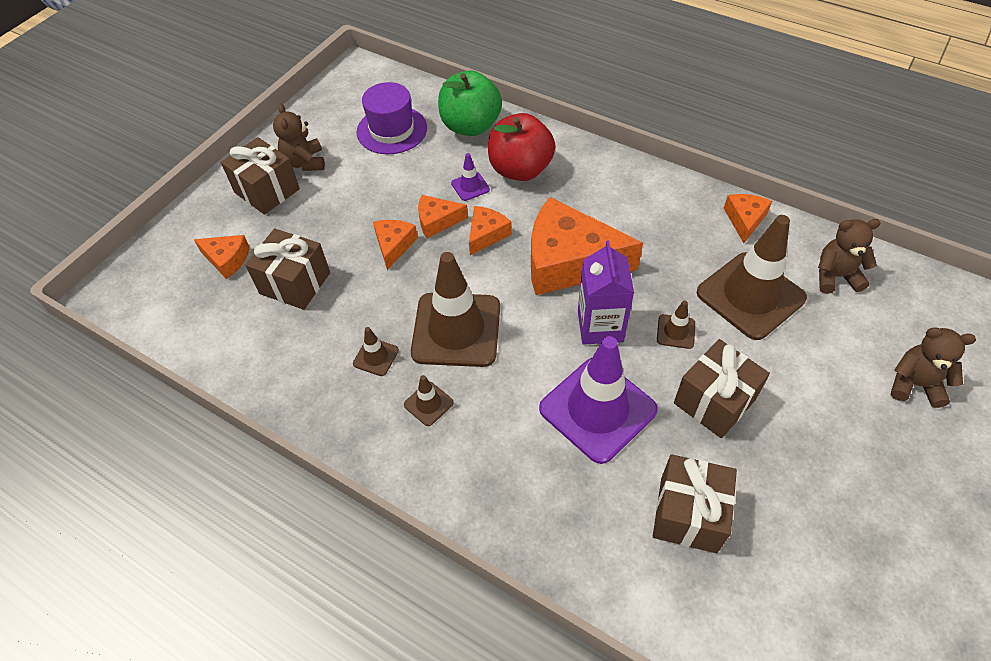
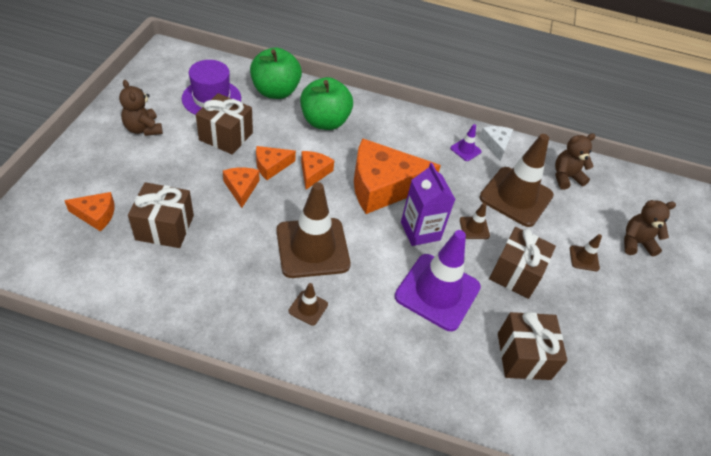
camera: 25 degrees left, 5 degrees down
(267, 191) = (116, 155): brown gift -> brown gift (226, 136)
(376, 357) = (253, 278): brown traffic cone -> brown traffic cone (584, 258)
(470, 186) = (289, 137): purple traffic cone -> purple traffic cone (465, 150)
(520, 169) = (325, 121): red apple -> green apple
(744, 220) = (495, 145): orange cheese -> white cheese

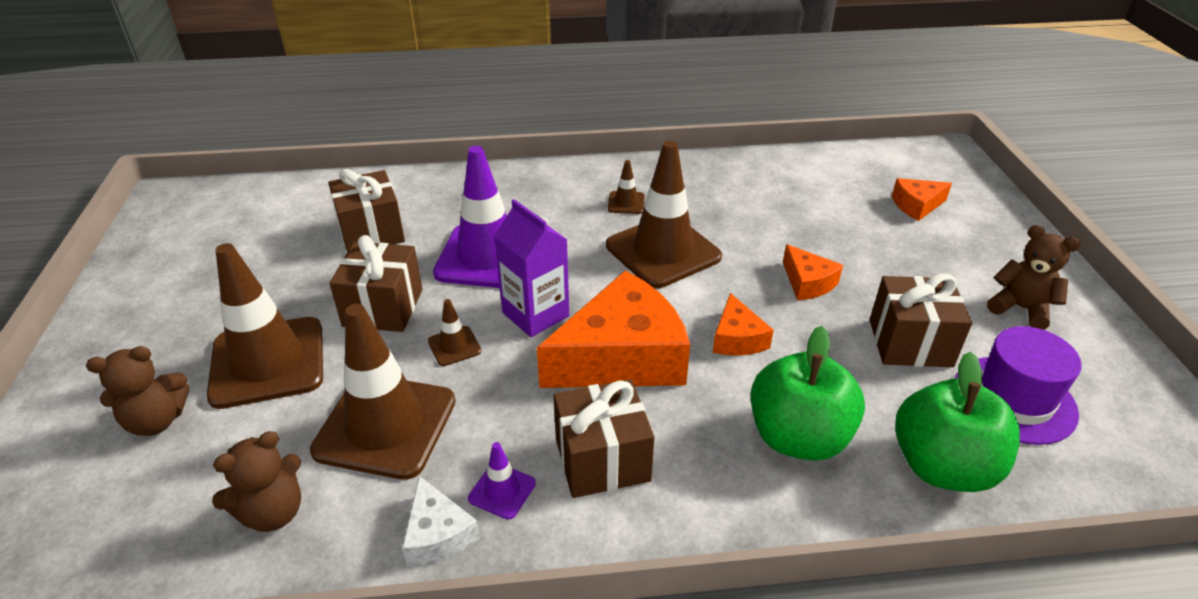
camera: 165 degrees right, 10 degrees down
(165, 227) = (838, 217): brown gift -> brown gift (602, 459)
(271, 166) = (802, 325): orange cheese -> none
(584, 258) = (268, 362): brown traffic cone -> brown traffic cone, size x2.33

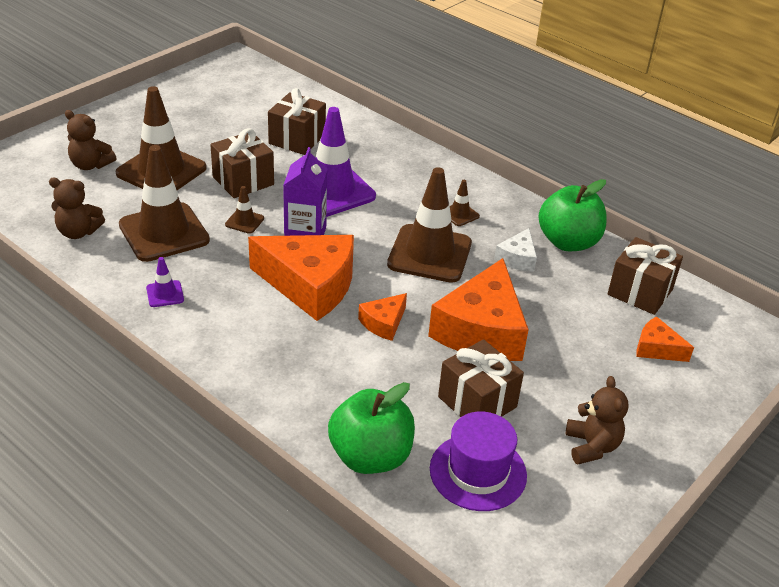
camera: 45 degrees right, 0 degrees up
(438, 535) = (117, 288): white cheese -> white cheese (517, 258)
(602, 459) = (223, 317): brown gift -> brown gift (640, 292)
(798, 437) = (325, 384): green apple -> green apple (568, 242)
(807, 283) = (481, 330): orange cheese -> orange cheese, size x2.10

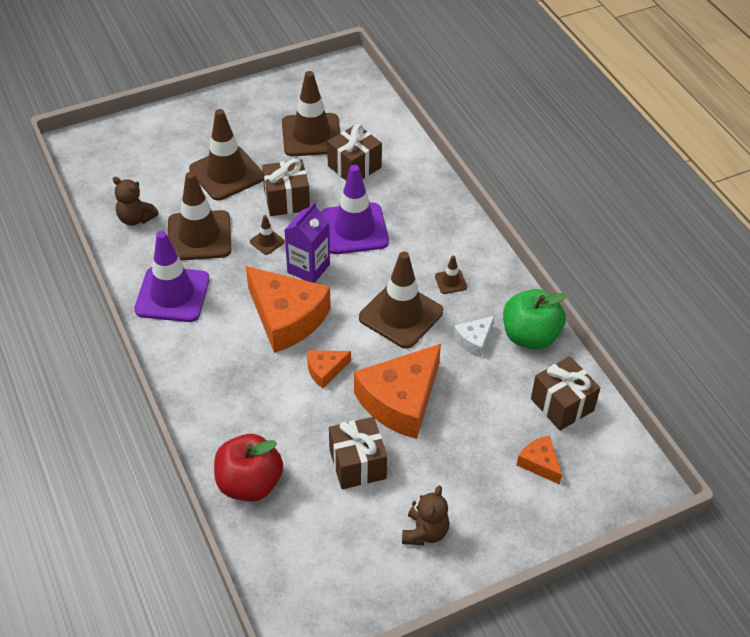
camera: 25 degrees right, 10 degrees up
(90, 165) = (174, 154): brown teddy bear -> none
(165, 294) = (172, 294): purple traffic cone -> purple traffic cone, size x2.33
(234, 121) = (311, 135): none -> brown traffic cone
(370, 456) = (249, 483): green apple -> red apple
(478, 472) = (322, 523): purple hat -> none

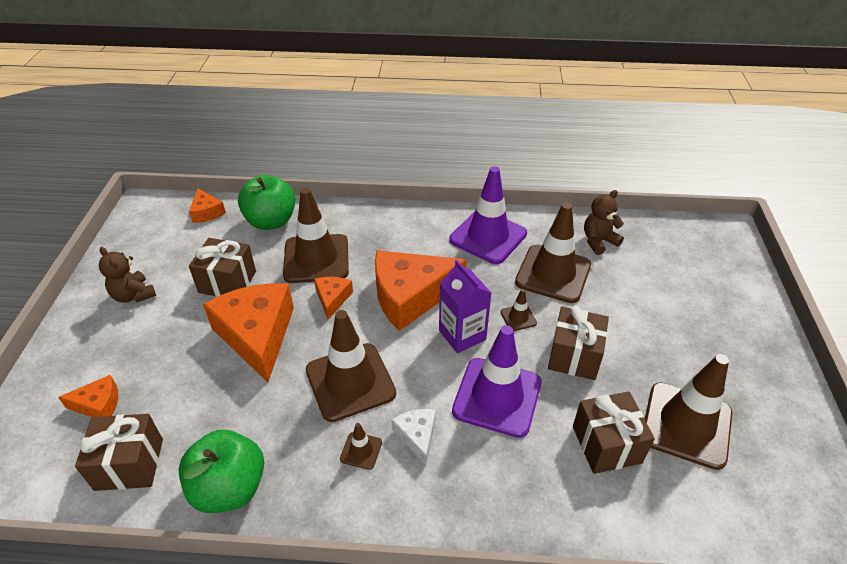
camera: 120 degrees right, 5 degrees down
(226, 173) = (640, 322): brown traffic cone -> brown traffic cone (316, 259)
(249, 483) = (271, 221): red apple -> green apple
(270, 558) = (207, 212): none -> orange cheese
(474, 340) = (269, 429): white cheese -> white cheese (417, 436)

